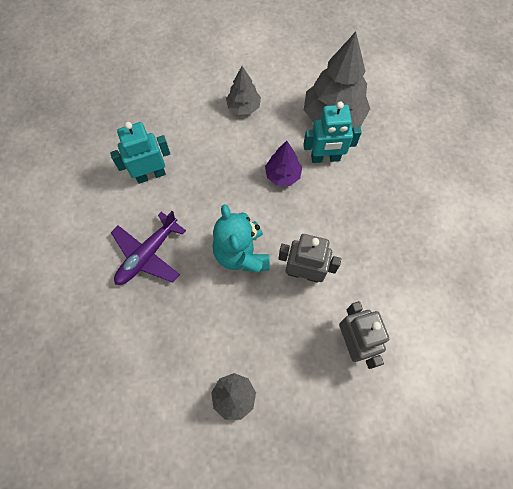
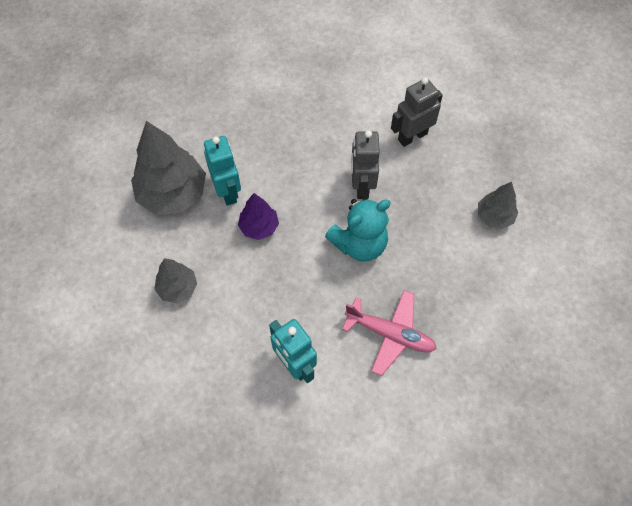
camera: 105 degrees left, 5 degrees down
(147, 255) = (390, 334): purple plane -> pink plane

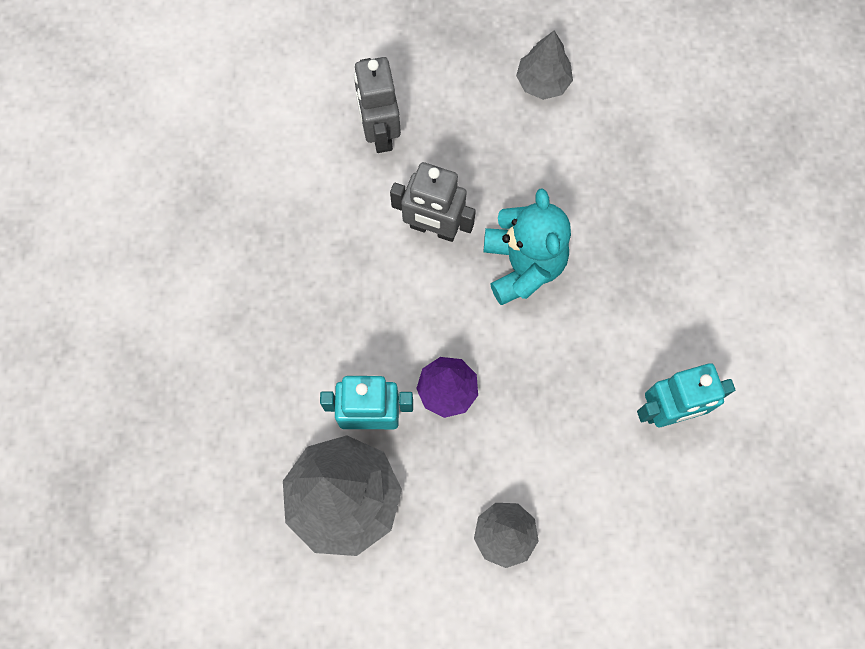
camera: 70 degrees left, 10 degrees up
(390, 334) = (665, 275): pink plane -> none

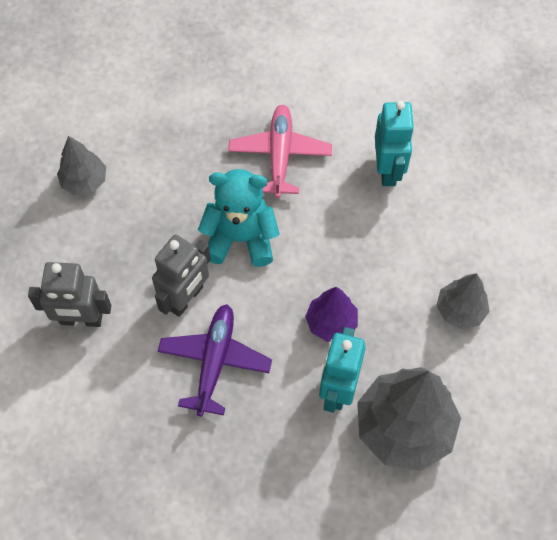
camera: 75 degrees left, 10 degrees down
(369, 279) = (215, 361): none -> purple plane
(646, 279) = (280, 155): none -> pink plane

